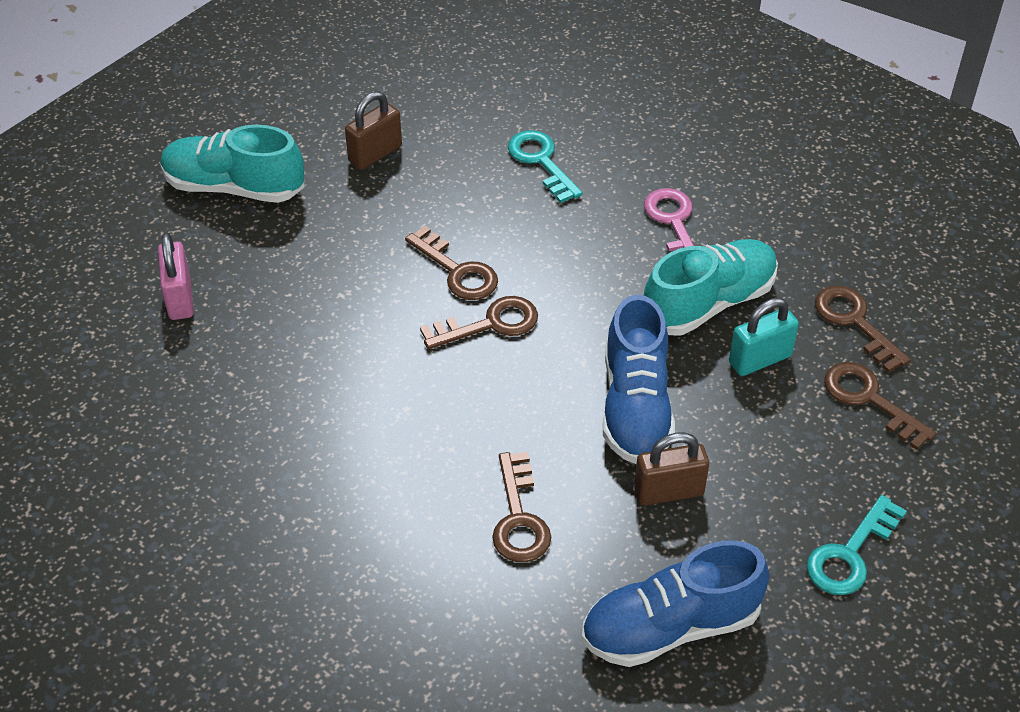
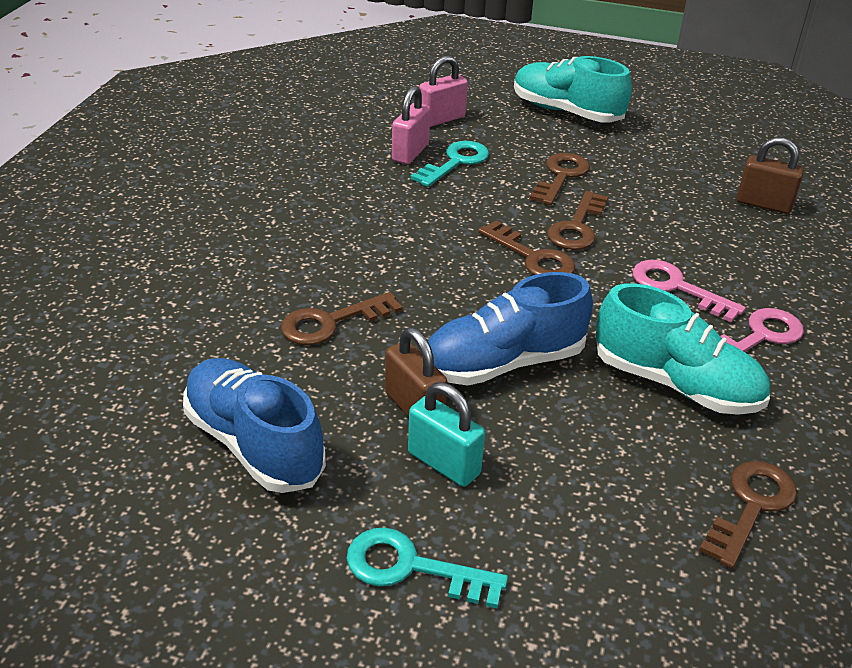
camera: 65 degrees right, 10 degrees down
(234, 187) = (566, 112): turquoise shoe -> turquoise shoe turned 45 degrees counterclockwise
(237, 352) = (410, 152): none -> pink padlock
(375, 154) = (664, 159): brown padlock -> brown padlock (763, 204)
(541, 162) = (750, 241): turquoise key -> turquoise key (455, 162)
(585, 243) = (677, 288): none -> pink key
(760, 359) = (631, 438): turquoise padlock -> turquoise padlock (443, 463)
(869, 400) = (645, 542): brown key -> brown key (561, 176)

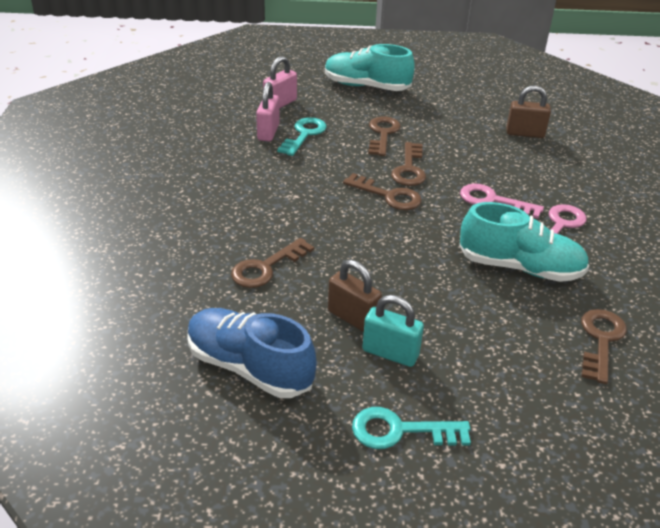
camera: 15 degrees left, 0 degrees up
(503, 363) = (400, 274): blue shoe -> none

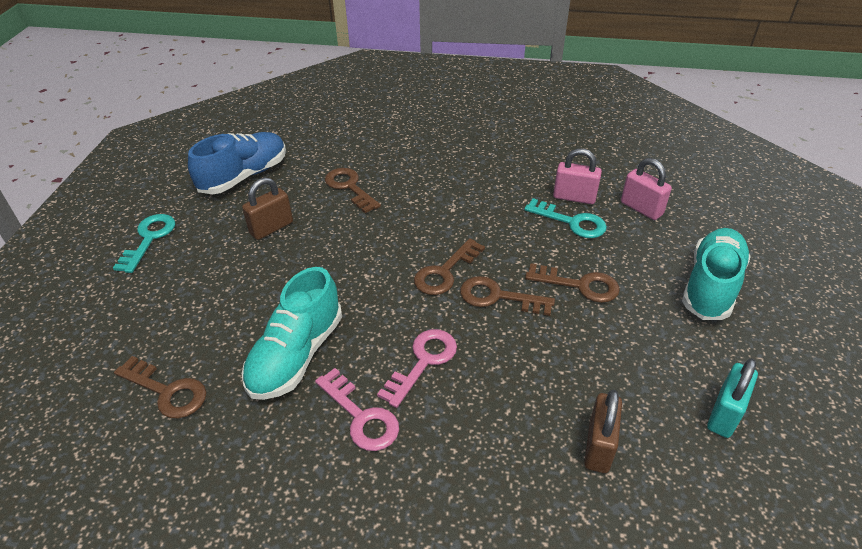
camera: 100 degrees right, 5 degrees up
(390, 353) = (223, 244): turquoise padlock -> turquoise padlock (724, 414)

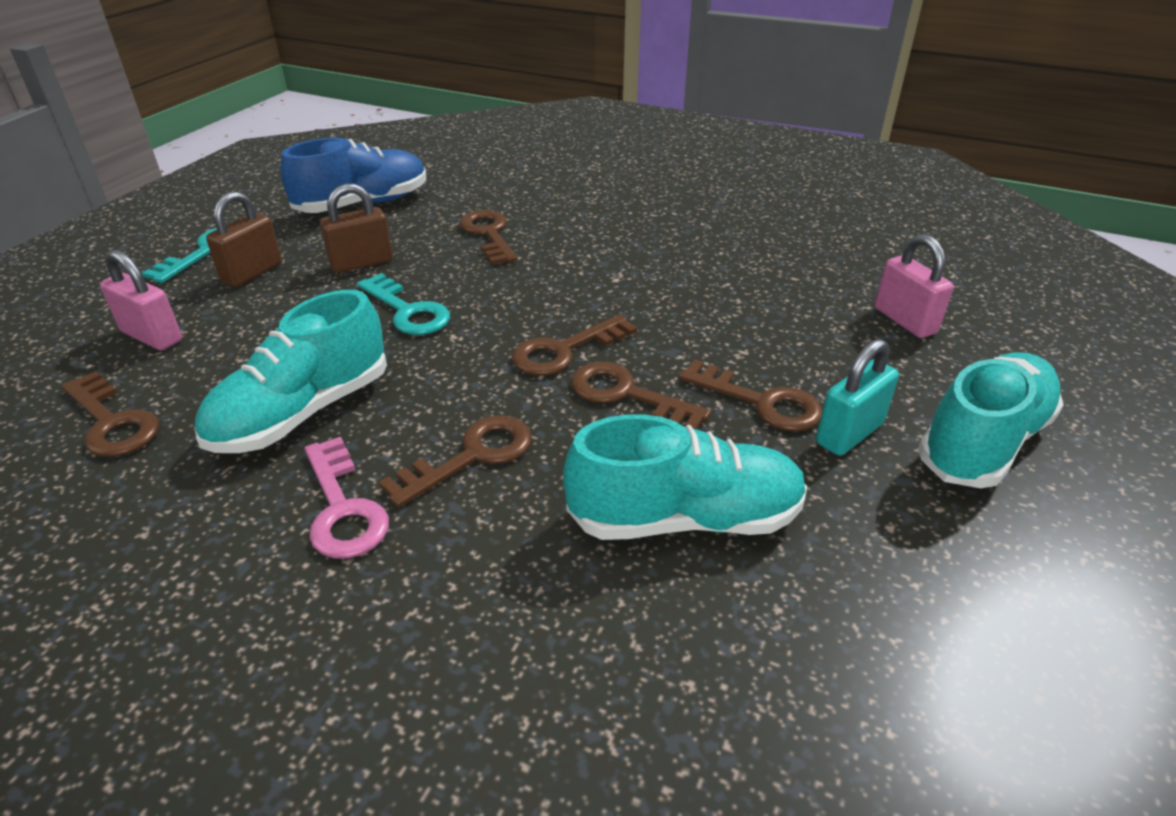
camera: 15 degrees right, 5 degrees down
(423, 362) = (471, 456): pink key -> brown key
(567, 374) = (684, 518): none -> turquoise shoe
(571, 222) = (785, 320): turquoise key -> turquoise key (408, 311)
(574, 197) = (803, 291): pink padlock -> pink padlock (152, 336)
(598, 446) = (687, 636): brown padlock -> brown padlock (252, 273)
(724, 414) = (935, 637): turquoise padlock -> turquoise padlock (849, 433)

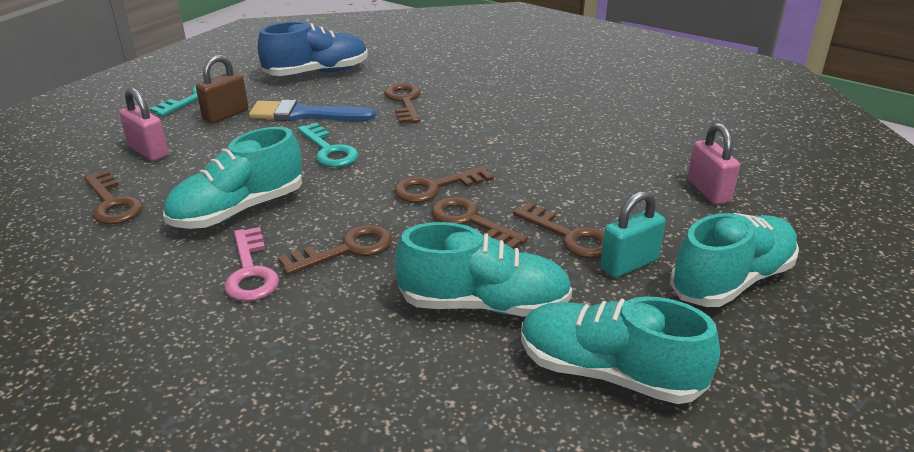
camera: 10 degrees right, 5 degrees down
(361, 263) = (305, 114): brown padlock -> blue brush
(885, 603) = (608, 373): none -> turquoise shoe

